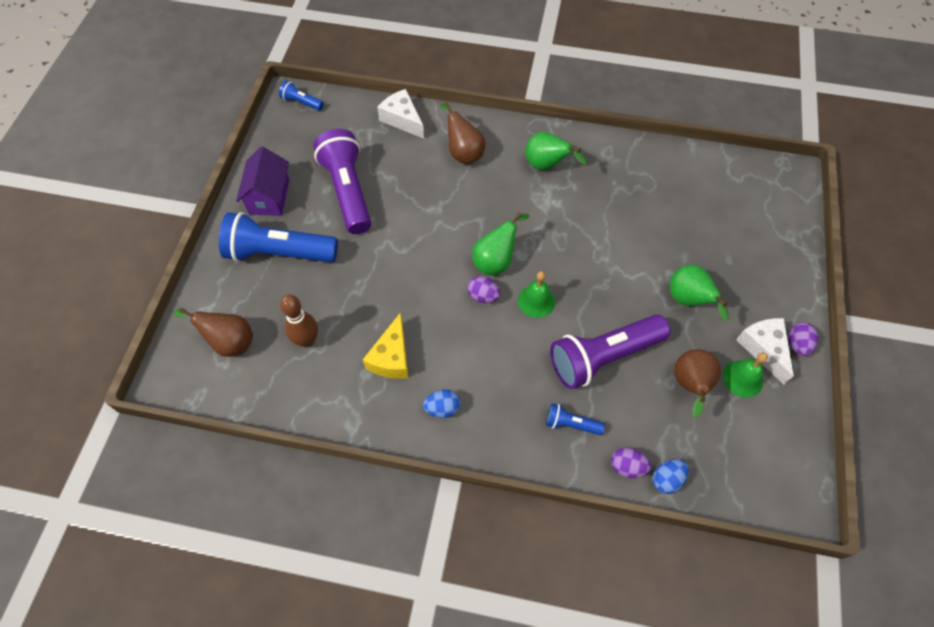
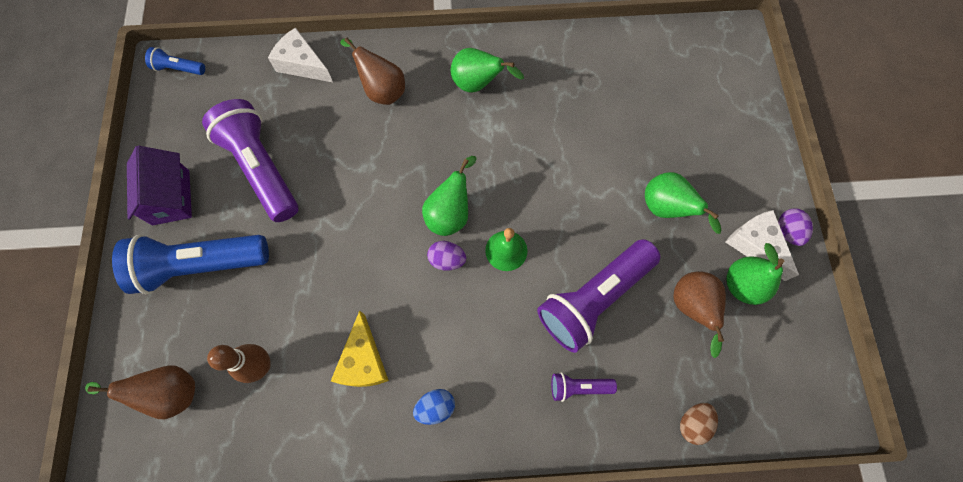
camera: 15 degrees left, 10 degrees up
(571, 424) = (578, 387): blue flashlight -> purple flashlight
(627, 467) = (649, 420): purple egg -> none
(666, 479) = (693, 423): blue egg -> brown egg
(742, 378) = (742, 285): green bell -> green pear

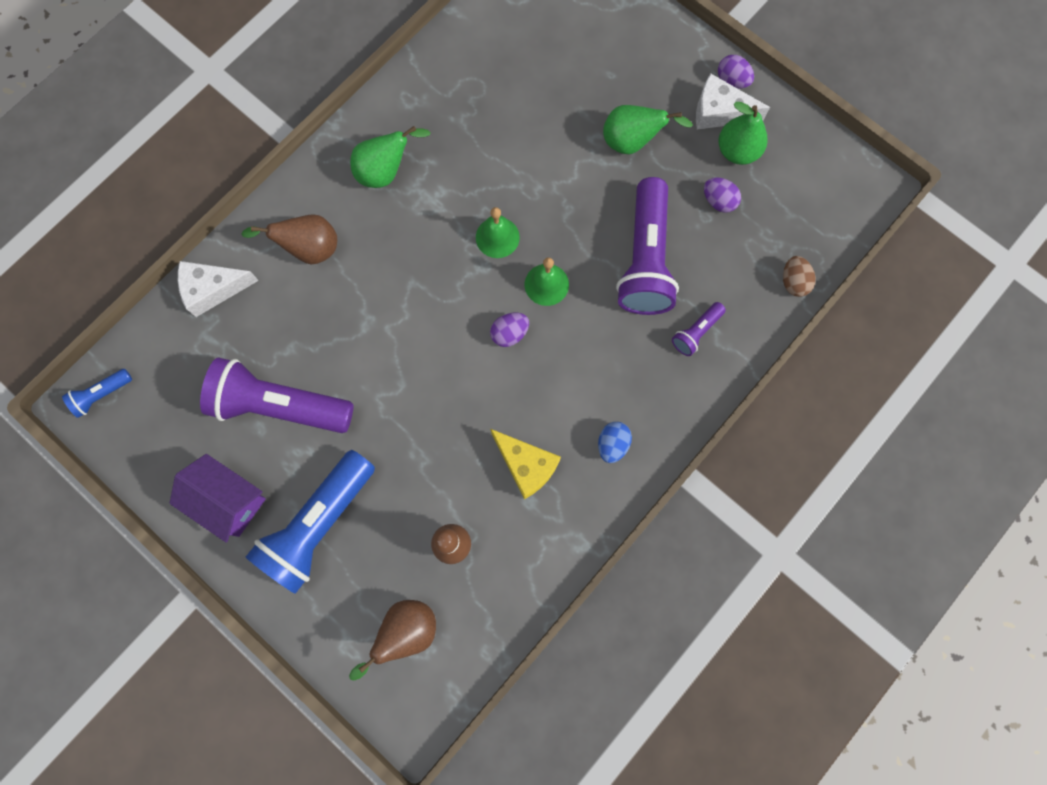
camera: 45 degrees left, 5 degrees up
(450, 213) = (474, 296): green pear -> none
(506, 189) = (497, 237): none -> green bell
(691, 308) = (718, 201): brown pear -> purple egg

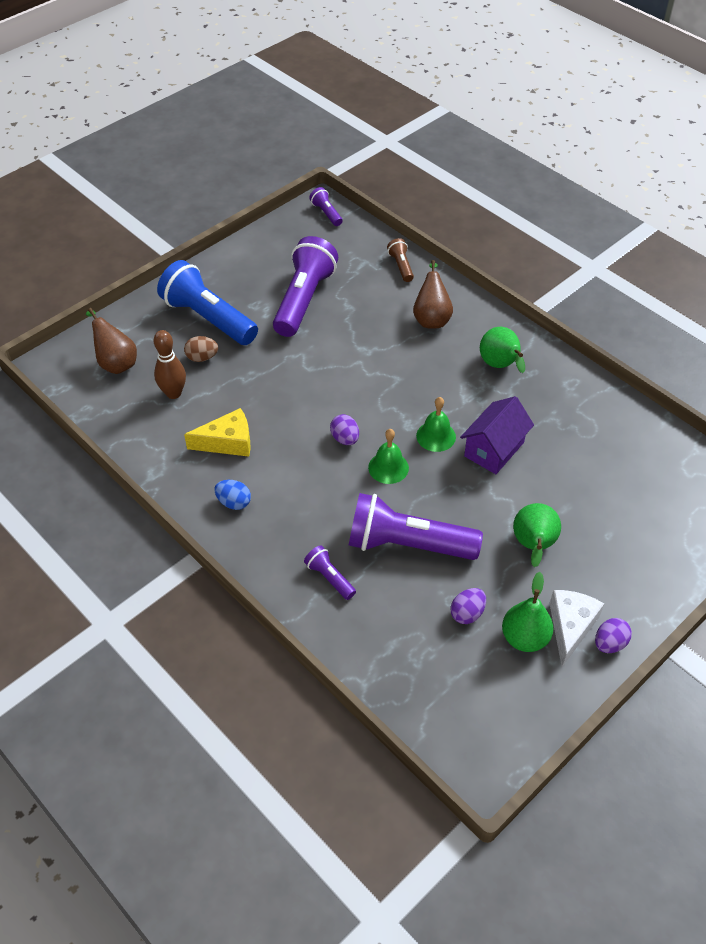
camera: 95 degrees right, 25 degrees down
(101, 395) = (326, 213): blue flashlight -> purple flashlight
(213, 289) = (401, 266): white cheese -> brown flashlight
(228, 501) = (237, 273): purple house -> purple house (494, 449)
(526, 465) = (227, 442): yellow cheese -> yellow cheese turned 150 degrees counterclockwise
(793, 282) = (374, 671): brown egg -> brown egg (202, 357)

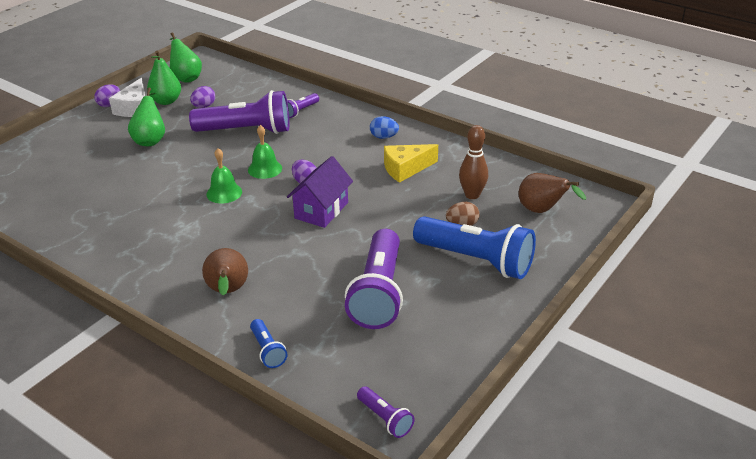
camera: 170 degrees right, 15 degrees down
(329, 578) = (300, 111): purple flashlight -> purple flashlight turned 90 degrees clockwise
(401, 266) = (267, 350): brown flashlight -> blue flashlight
(494, 449) = (172, 190): purple house -> purple house (321, 210)
(500, 366) = (155, 254): green pear -> green pear (186, 78)

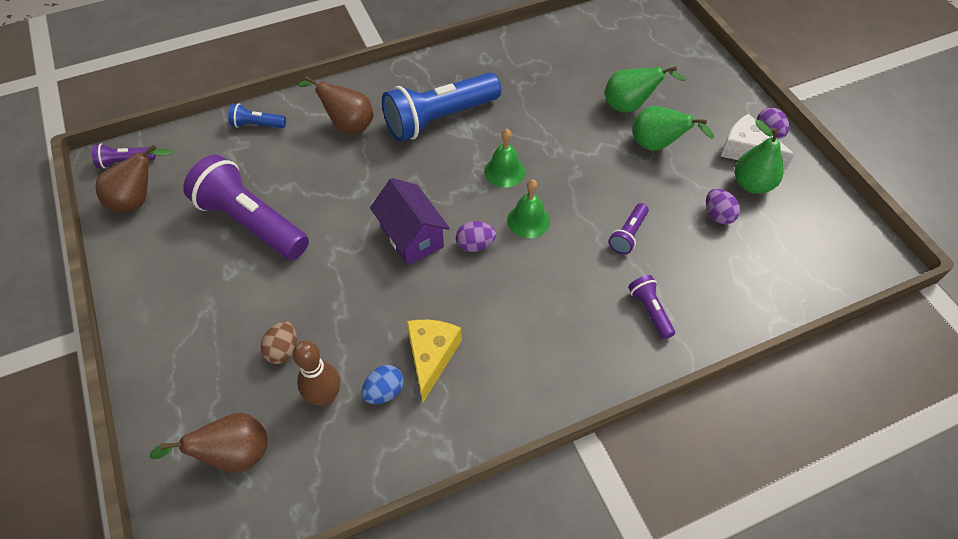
camera: 120 degrees right, 20 degrees up
(186, 78) = (816, 223): green pear -> green pear (630, 106)
(246, 131) = (628, 235): purple flashlight -> purple flashlight, size x0.45
(384, 137) = (522, 373): blue egg -> blue egg (384, 391)
(417, 378) = (138, 200): none -> brown pear
(476, 260) = (220, 326): blue flashlight -> blue flashlight (439, 119)

